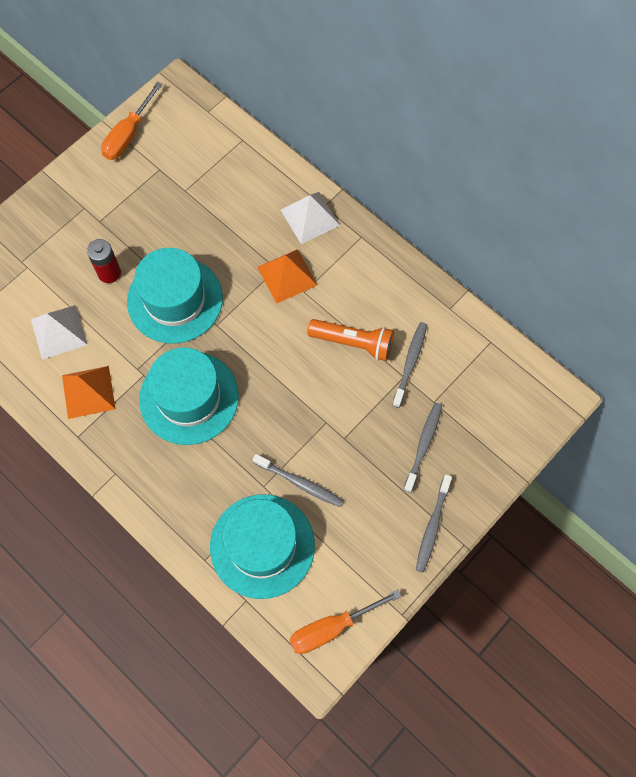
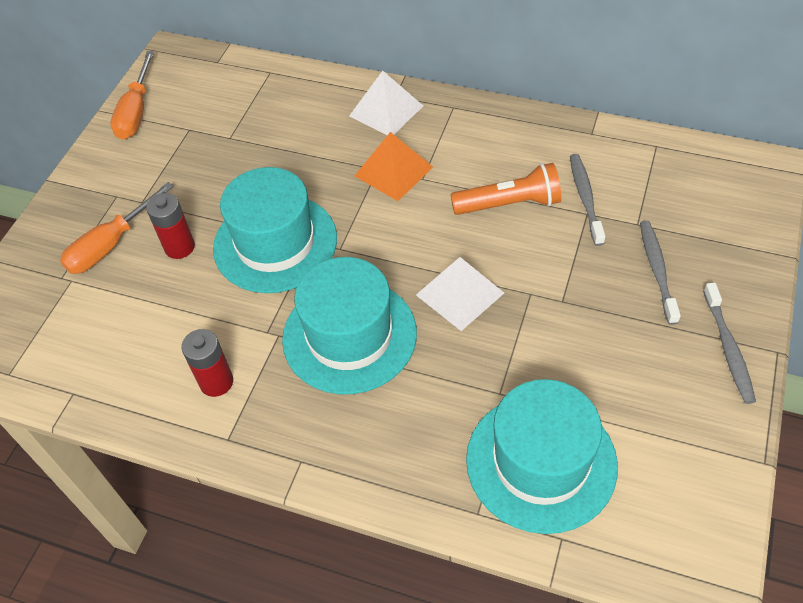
camera: 20 degrees left, 15 degrees down
(59, 331) = (145, 332): white pyramid -> white pyramid (459, 293)
(88, 392) = (216, 382): orange pyramid -> red battery
(300, 483) = (541, 370): grey toothbrush -> none
(331, 628) = (691, 520): orange screwdriver -> orange screwdriver (110, 245)

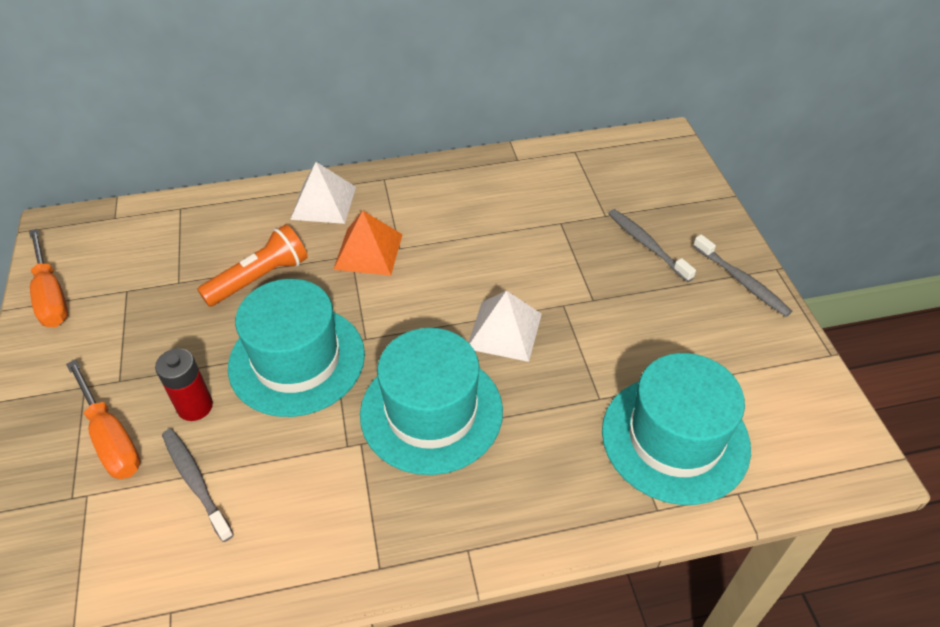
camera: 35 degrees left, 5 degrees down
(110, 245) = (111, 438): orange screwdriver -> orange screwdriver turned 45 degrees counterclockwise
(216, 382) = (328, 518): red battery -> none
(509, 204) = (492, 240): orange flashlight -> orange flashlight (260, 278)
(585, 198) = (550, 211): grey toothbrush -> grey toothbrush (196, 481)

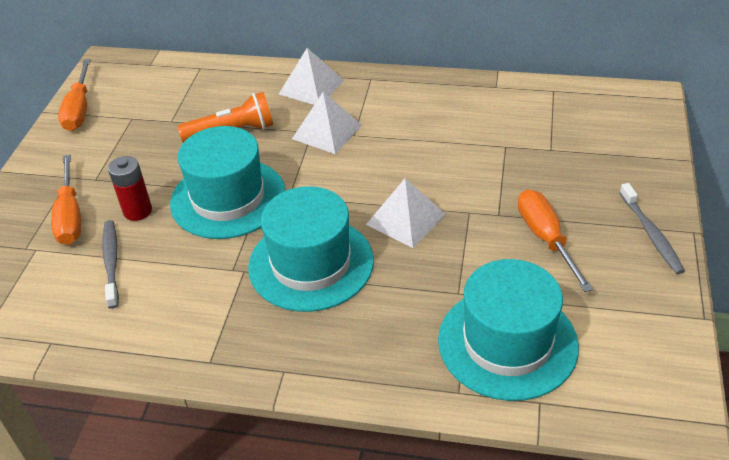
camera: 25 degrees right, 5 degrees down
(368, 251) = (327, 132): orange pyramid -> white pyramid
(647, 244) = (576, 182): grey toothbrush -> none
(651, 313) = (545, 238): none -> orange screwdriver

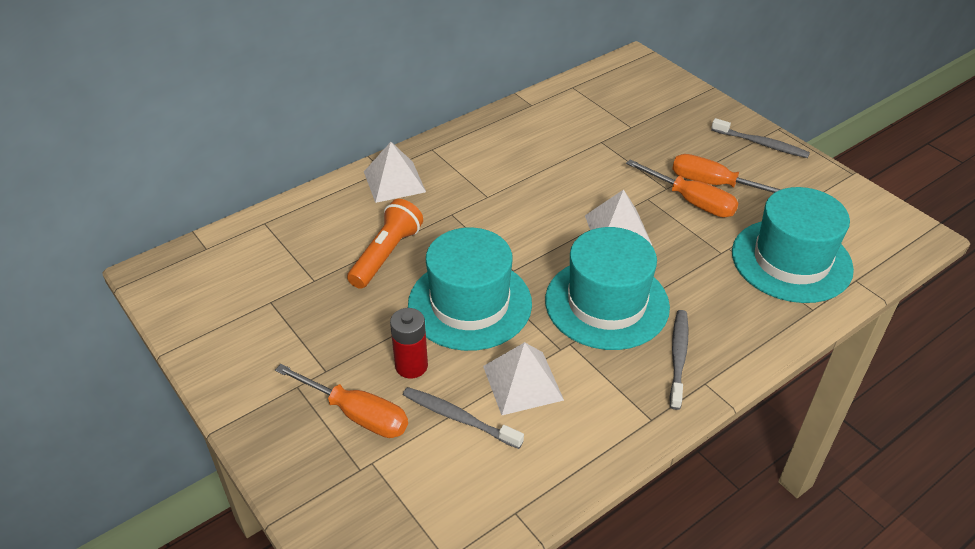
camera: 50 degrees left, 0 degrees up
(79, 109) = (200, 328): orange screwdriver -> orange screwdriver (692, 201)
(295, 338) = (678, 357): none -> grey toothbrush
(327, 132) = (463, 207): white pyramid -> white pyramid (522, 383)

